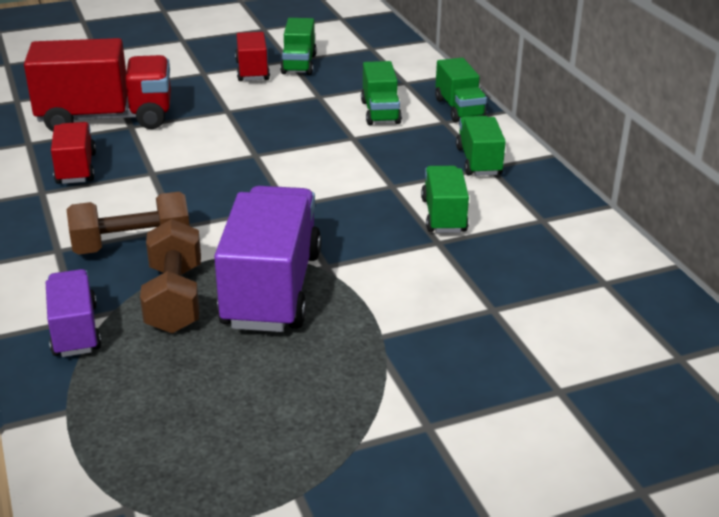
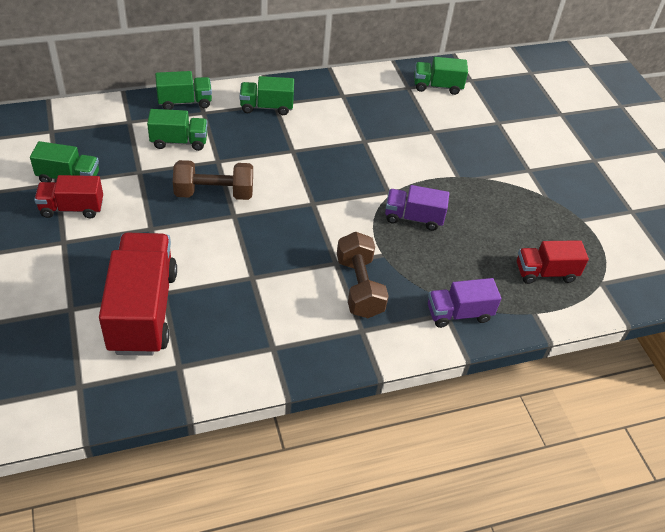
camera: 90 degrees left, 15 degrees up
(76, 169) = (236, 327): red truck -> red truck (545, 272)
(174, 299) = (423, 264): brown dumbbell -> brown dumbbell (214, 193)
(272, 289) = (413, 218): purple truck -> purple truck, size x0.55
(444, 216) = (334, 133): green truck -> green truck (437, 86)

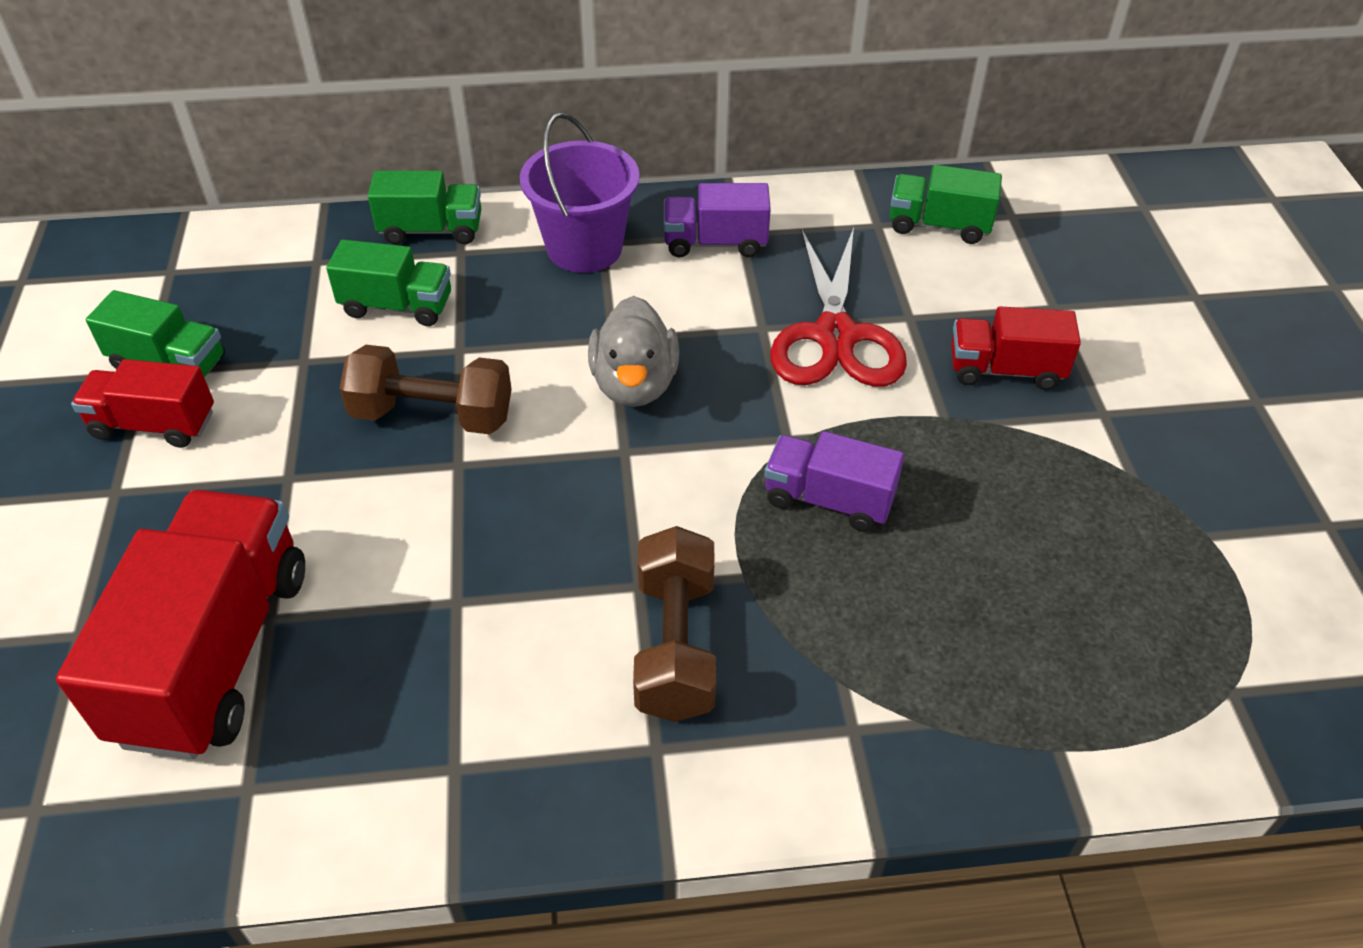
camera: 15 degrees right, 0 degrees up
(266, 107) = (584, 248): green truck -> purple bucket
(309, 172) = (634, 384): none -> grey duck
(400, 142) = (835, 336): none -> red scissors
(459, 313) = (882, 731): purple truck -> purple truck (715, 243)
(545, 272) = (1102, 653): red truck -> red truck (1005, 370)

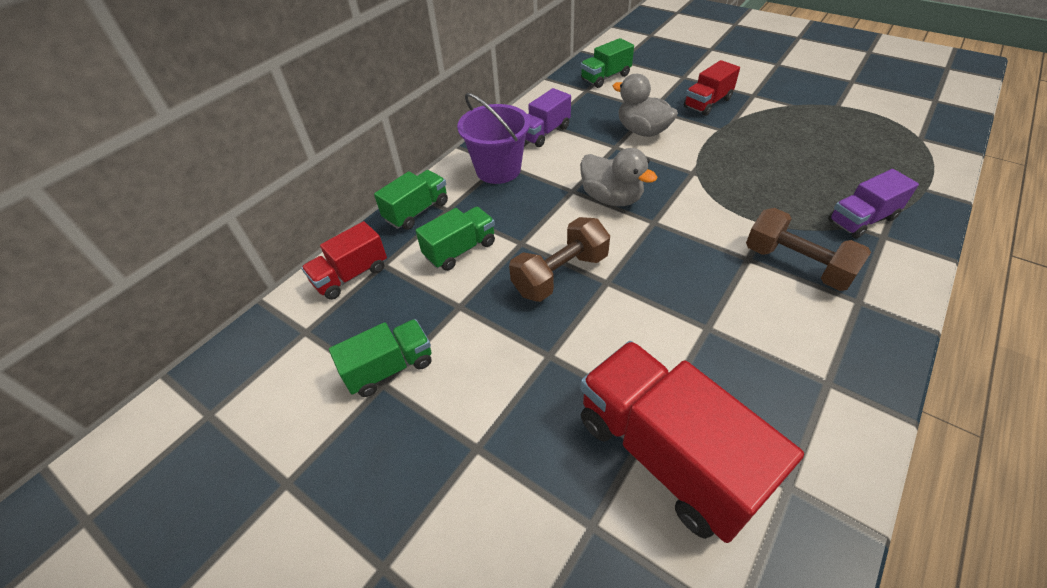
camera: 45 degrees left, 0 degrees up
(154, 424) = (437, 400): red truck -> red truck (351, 275)
(828, 500) = (741, 179): purple truck -> purple truck (861, 219)
(835, 336) = (642, 131): red scissors -> grey duck

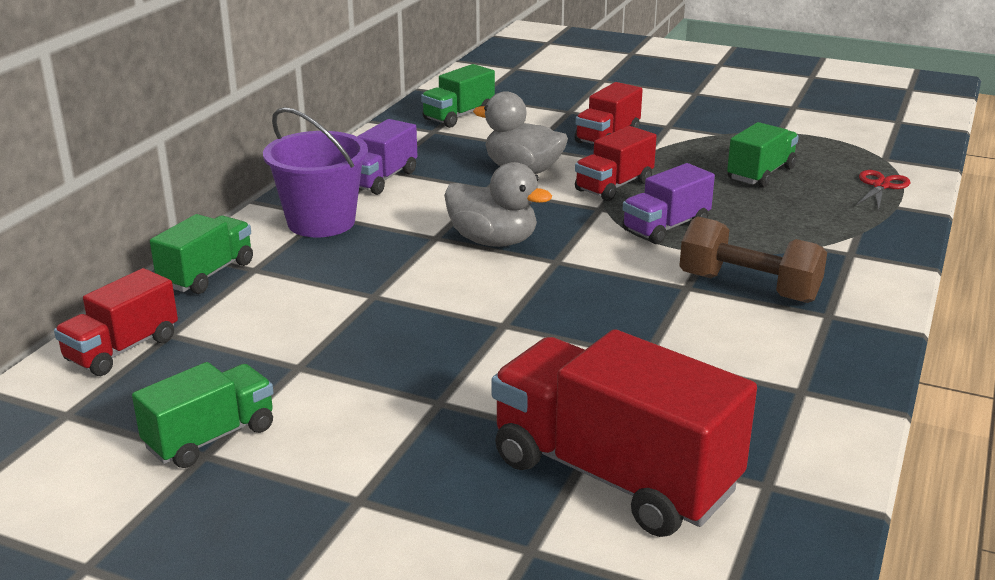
camera: 15 degrees left, 20 degrees down
(460, 250) = (285, 309): green truck -> green truck (761, 174)
(560, 274) = (437, 322): brown dumbbell -> none
(706, 151) = (614, 186): none -> red truck
(861, 219) = (822, 240): purple truck -> purple truck (666, 227)
(915, 167) = (881, 186): none -> red scissors

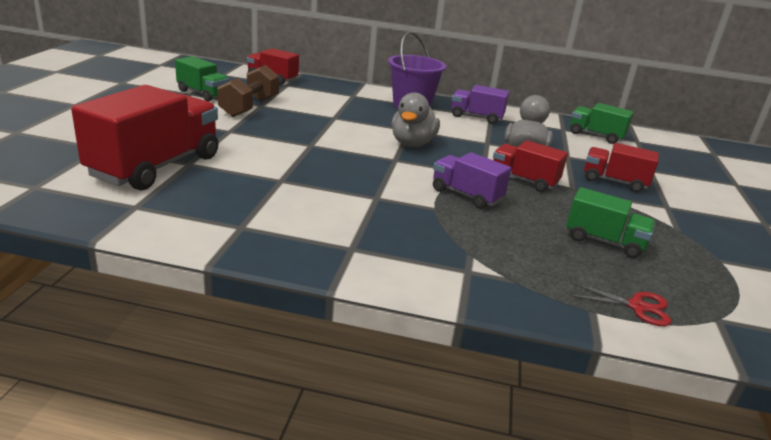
camera: 75 degrees right, 0 degrees up
(207, 274) = (343, 88): green truck -> none
(748, 288) = (383, 219): brown dumbbell -> brown dumbbell (249, 107)

